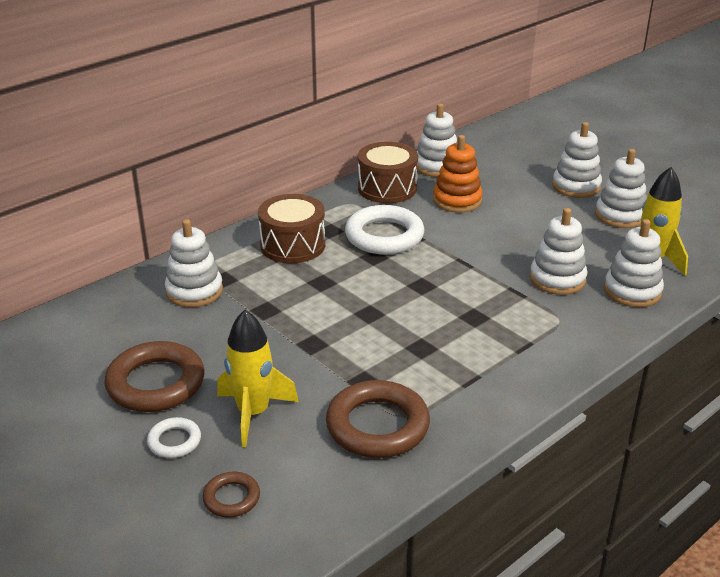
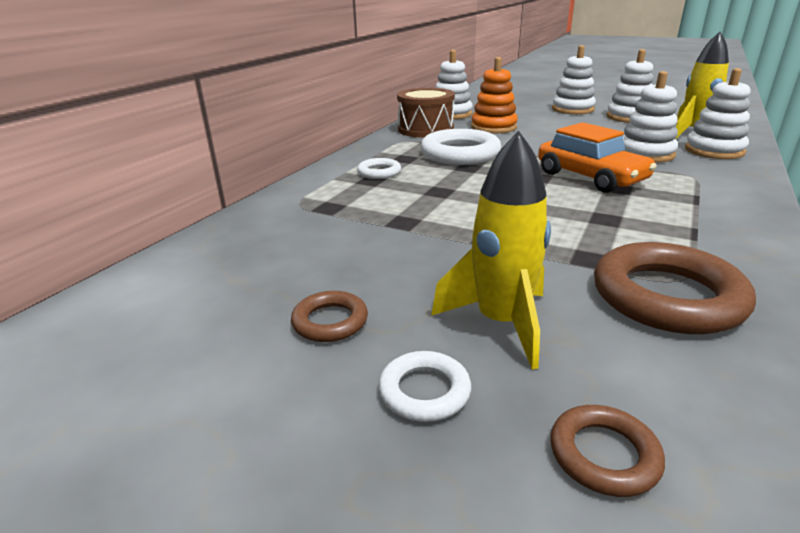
camera: 20 degrees left, 5 degrees down
(156, 383) = (330, 321): brown ring -> brown ring, size x0.51
(194, 291) = (304, 222): white stacking toy -> none
(293, 245) = (379, 172): brown drum -> white ring
(466, 297) = (590, 177): none -> orange car

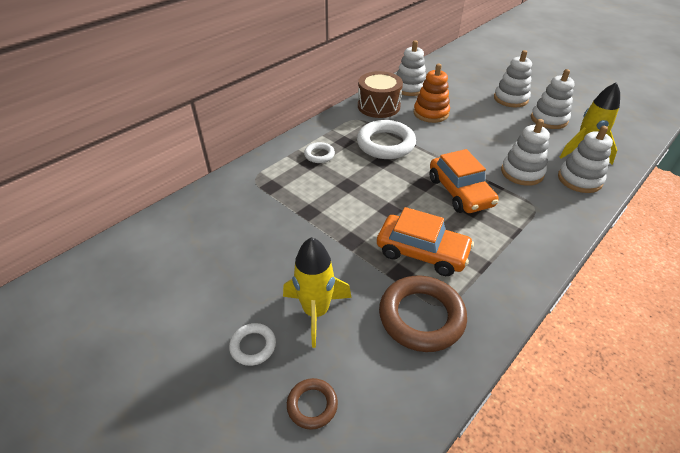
camera: 15 degrees right, 15 degrees up
(330, 321) = (230, 287): brown ring -> none
(598, 233) = (422, 252): none -> orange car

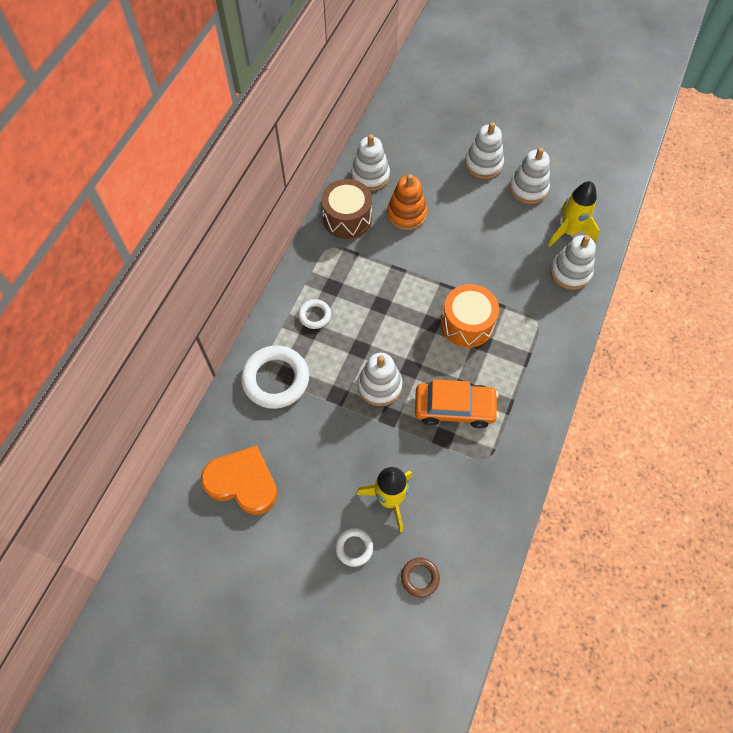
camera: 20 degrees left, 20 degrees up
(179, 253) = (243, 482): none -> orange heart
(385, 144) = (376, 278): white ring -> white ring (276, 379)
(421, 316) = (473, 474): brown ring -> none
(460, 192) = (467, 324): orange car -> orange drum
(522, 172) = (517, 279): white stacking toy -> white stacking toy (379, 386)

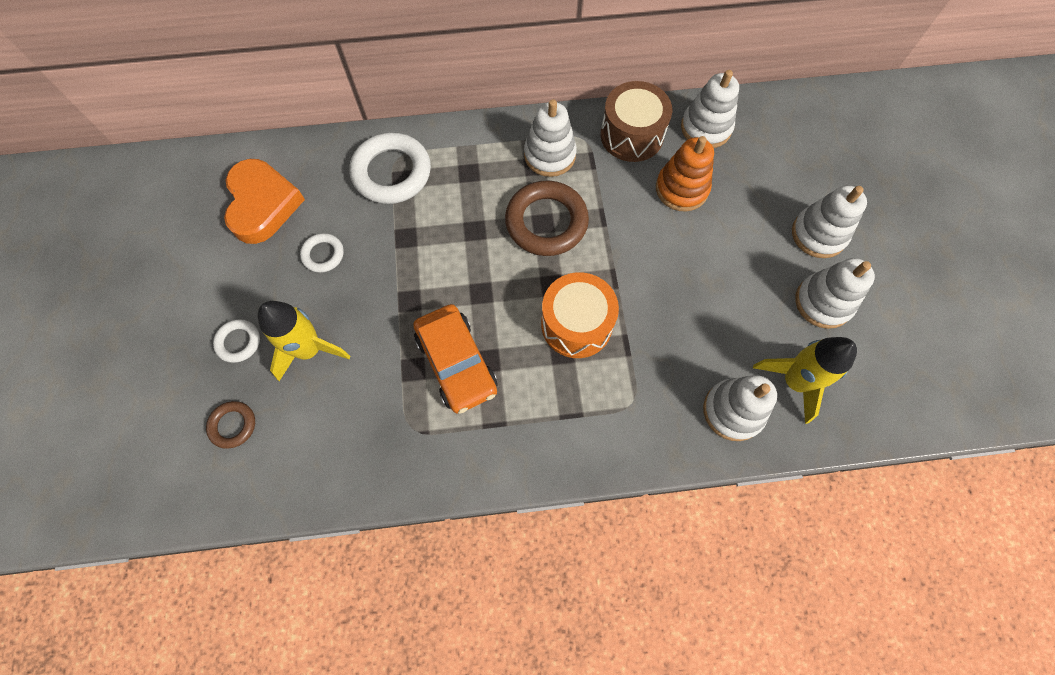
camera: 60 degrees right, 5 degrees up
(315, 315) = (488, 168): white ring -> white ring (323, 254)
(379, 386) = (440, 272): white stacking toy -> white stacking toy (549, 155)
(381, 302) = (546, 222): none -> brown ring

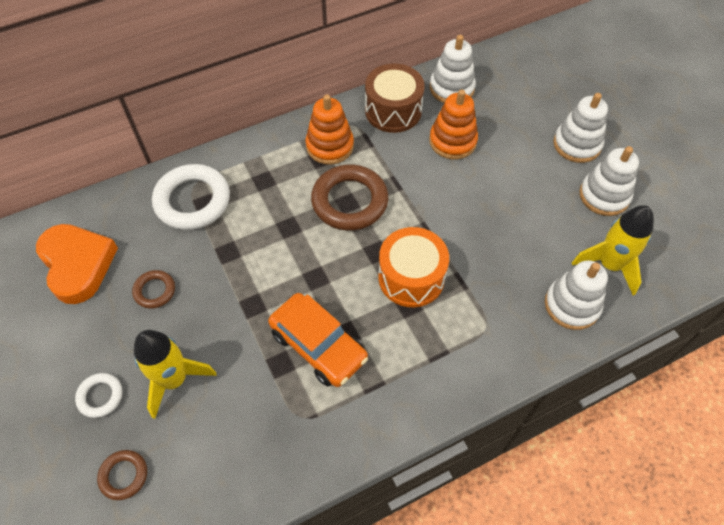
camera: 20 degrees left, 10 degrees down
(323, 254) = (154, 291): white ring -> brown ring
(549, 155) = (330, 146): white stacking toy -> orange stacking toy

